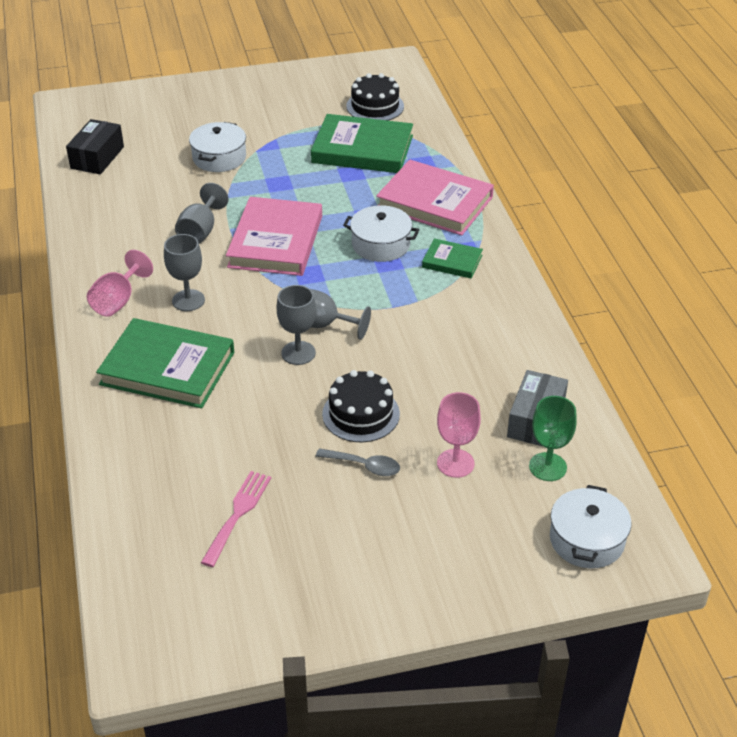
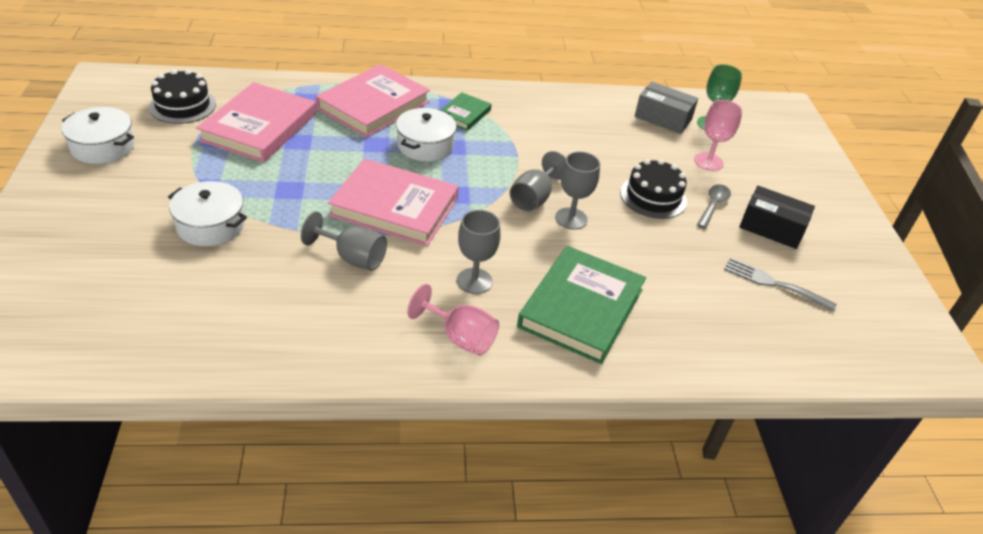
camera: 85 degrees left, 0 degrees up
(97, 157) = (137, 334): black box -> black box (771, 228)
(238, 514) = (773, 283): pink fork -> grey fork
(362, 149) = (259, 127): green book -> pink book
(586, 539) = (776, 125): white pot -> white pot (103, 147)

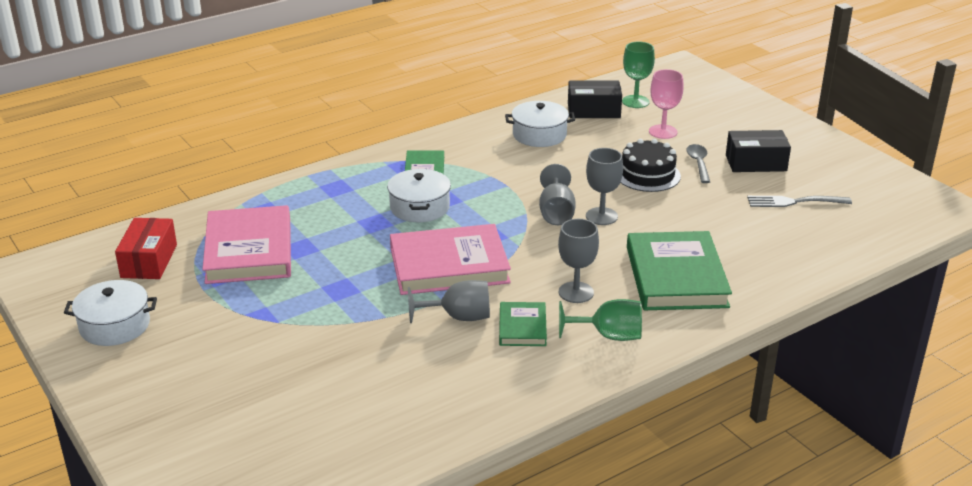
camera: 25 degrees left, 10 degrees down
(183, 105) = (149, 261): black cake -> red box
(210, 225) = (304, 345): white pot -> white pot (539, 135)
(373, 105) = (334, 192): pink book -> none
(394, 292) = (522, 327): none -> green book
(460, 337) = (609, 336): pink goblet -> green goblet
(663, 118) = (593, 111): grey box -> black box

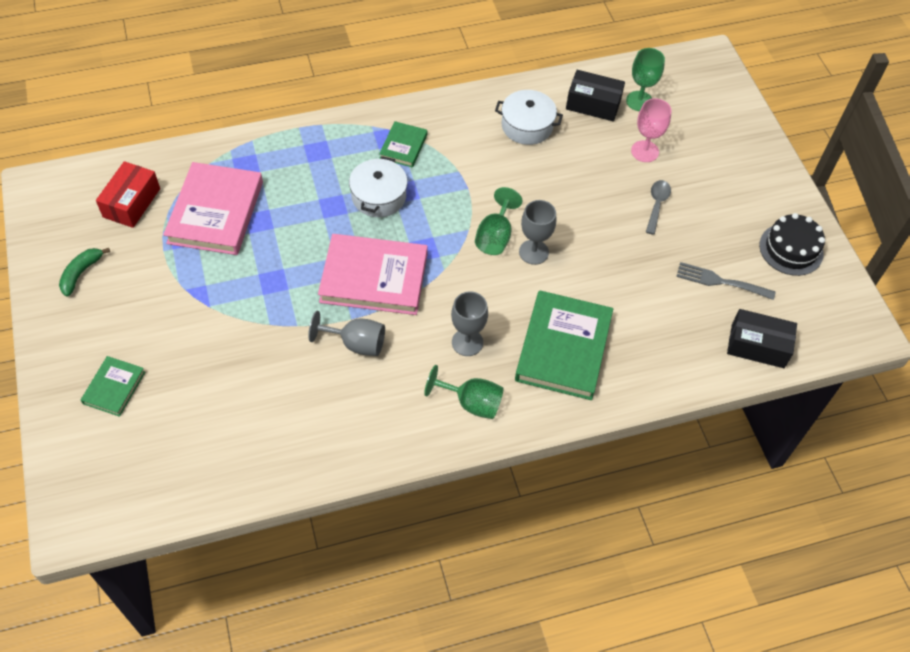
camera: 15 degrees right, 25 degrees up
(115, 326) = (81, 273): white pot -> green banana
(522, 327) = (403, 371): green book -> green book (114, 388)
(556, 213) = (495, 236): grey goblet -> green goblet
(647, 175) = (601, 208): black cake -> black cake (791, 249)
(756, 163) = (712, 218): black box -> black box (757, 346)

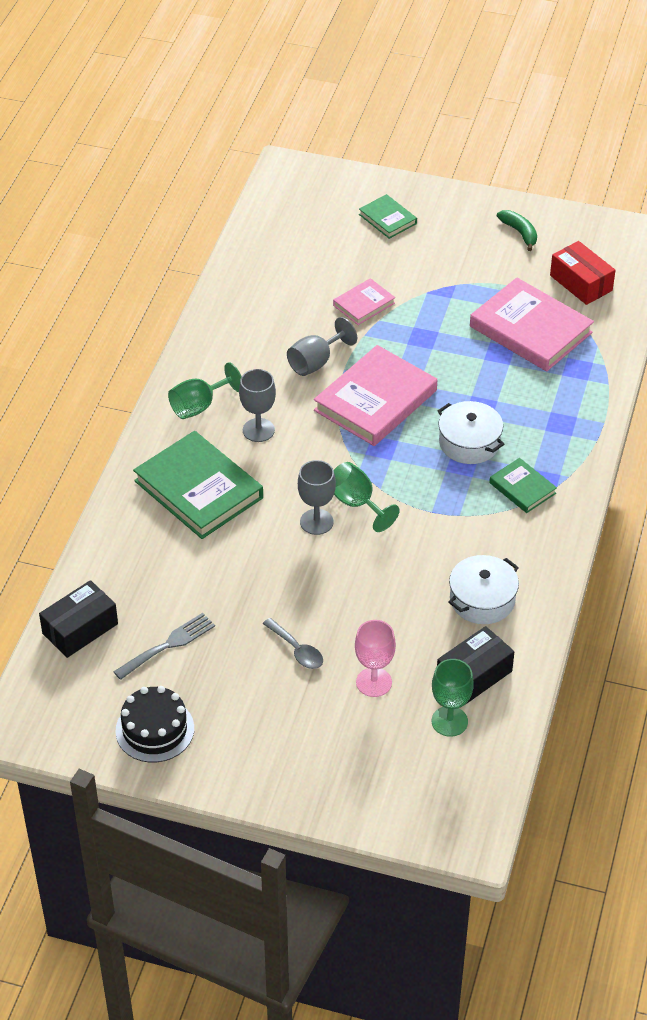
camera: 125 degrees right, 10 degrees down
(255, 346) = (364, 304): none -> pink book

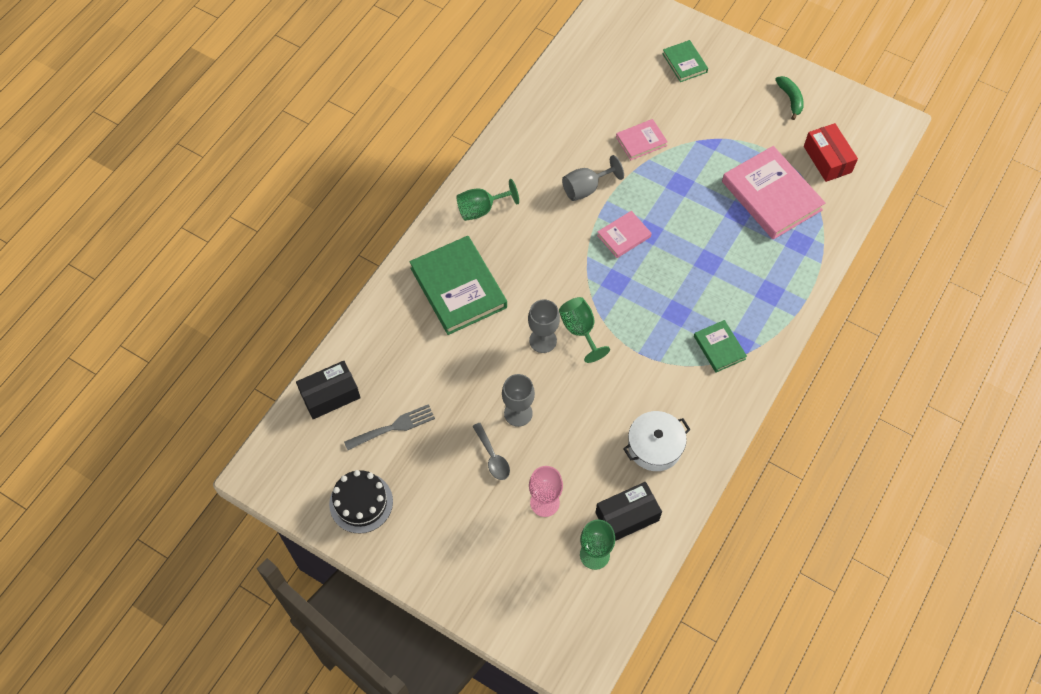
camera: 15 degrees right, 15 degrees up
(258, 430) = (521, 243): grey goblet -> grey goblet (518, 413)
(375, 400) = (624, 236): pink book -> pink book, size x0.51
(469, 443) = (688, 294): white pot -> none

